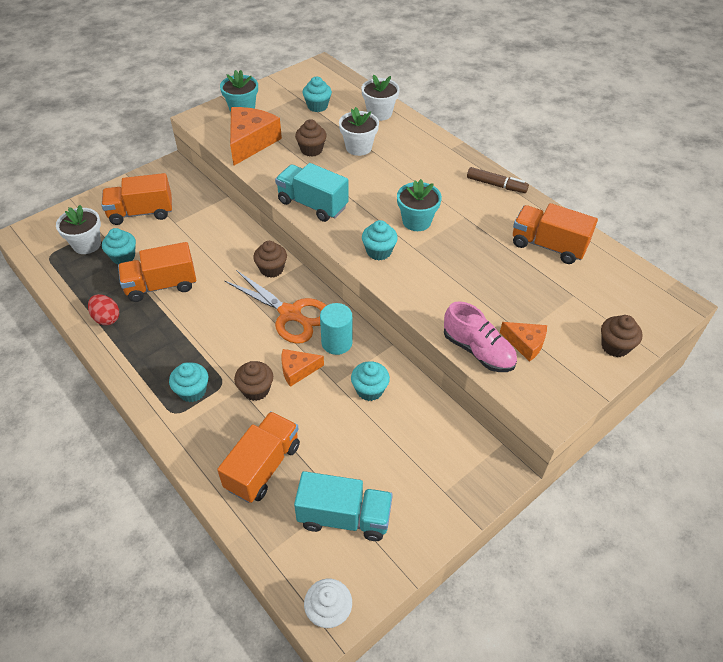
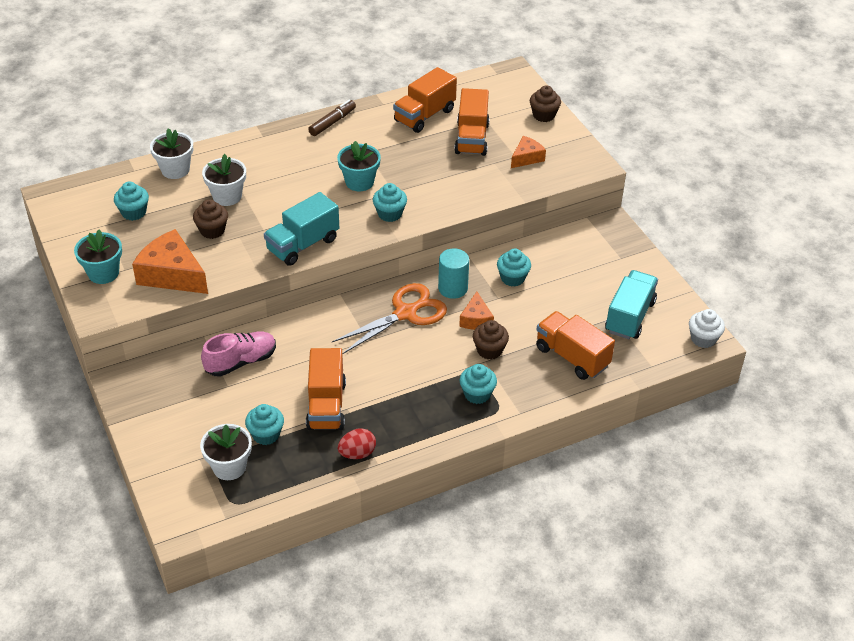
camera: 75 degrees left, 5 degrees down
(141, 213) = (195, 414): orange truck -> orange truck (471, 138)
(271, 269) = (338, 317): brown cupcake -> none
(478, 351) = (525, 184): pink shoe -> pink shoe (241, 362)

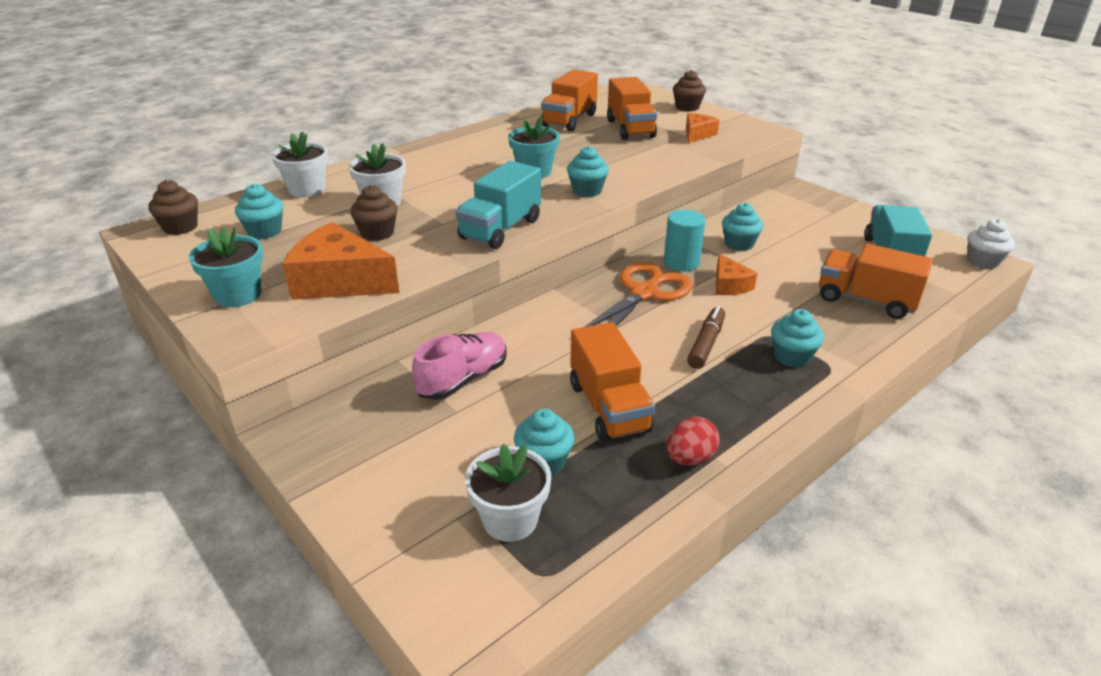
camera: 15 degrees left, 10 degrees down
(332, 122) = (475, 135): brown marker -> brown marker (706, 344)
(489, 350) = (769, 310): brown cupcake -> brown cupcake (180, 227)

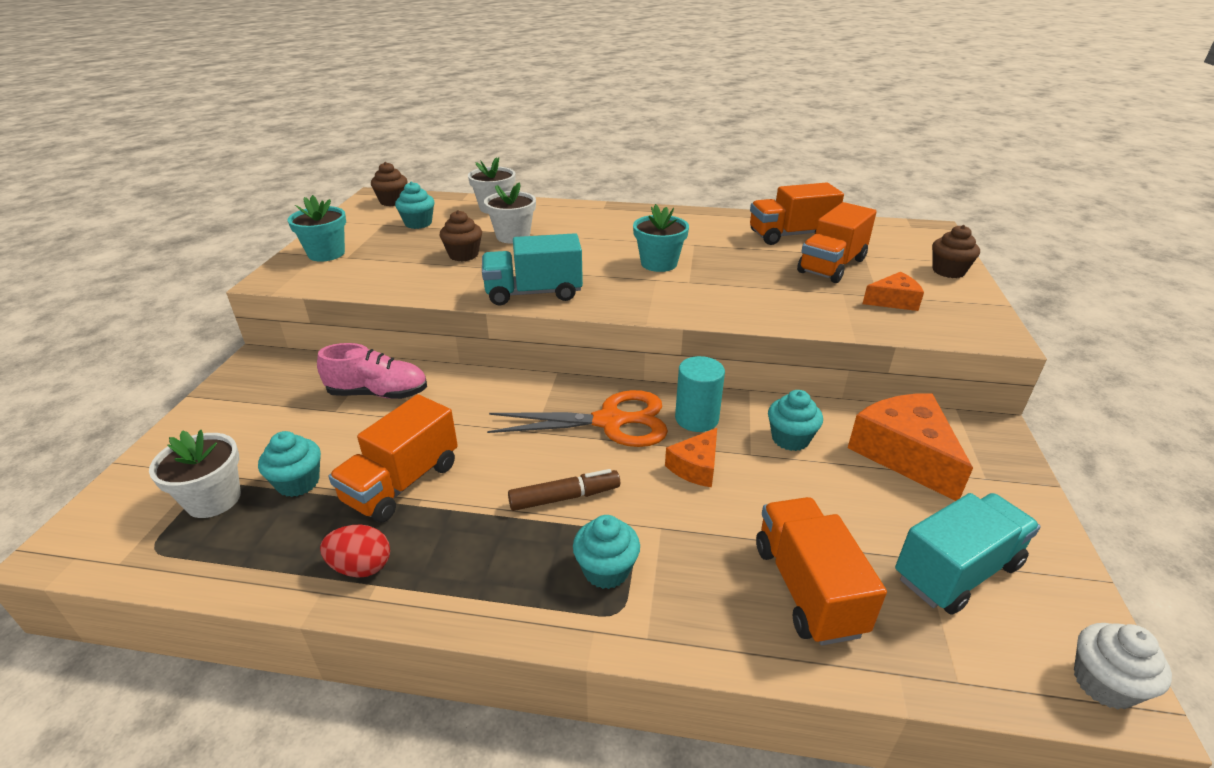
camera: 50 degrees right, 0 degrees up
(340, 281) = (378, 274): orange cheese -> orange cheese (904, 454)
(587, 191) = (662, 298): turquoise cupcake -> none

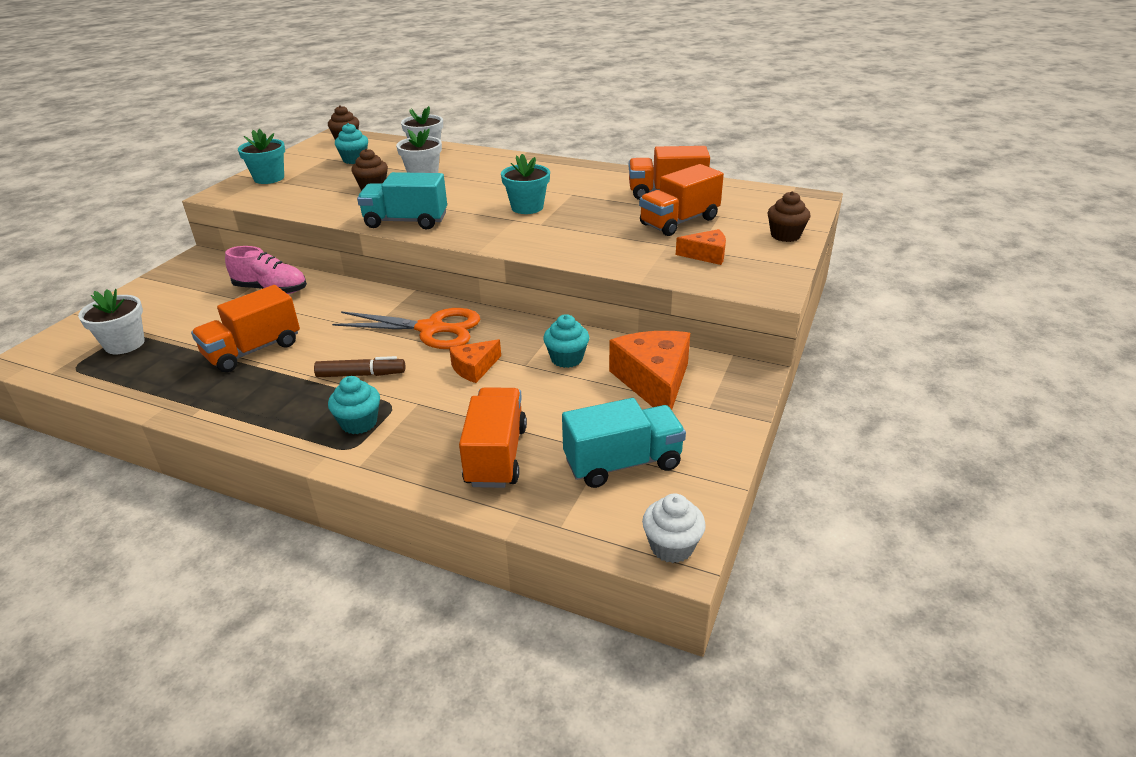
camera: 15 degrees right, 0 degrees up
(298, 482) = (184, 341): turquoise cupcake -> none
(361, 567) = (197, 397): red egg -> none
(696, 418) = (501, 335): turquoise cylinder -> none

